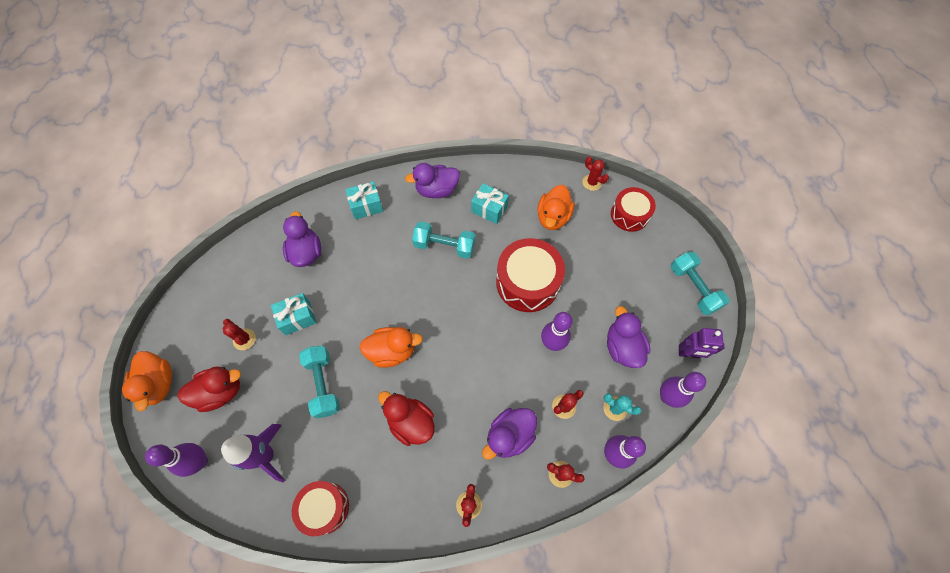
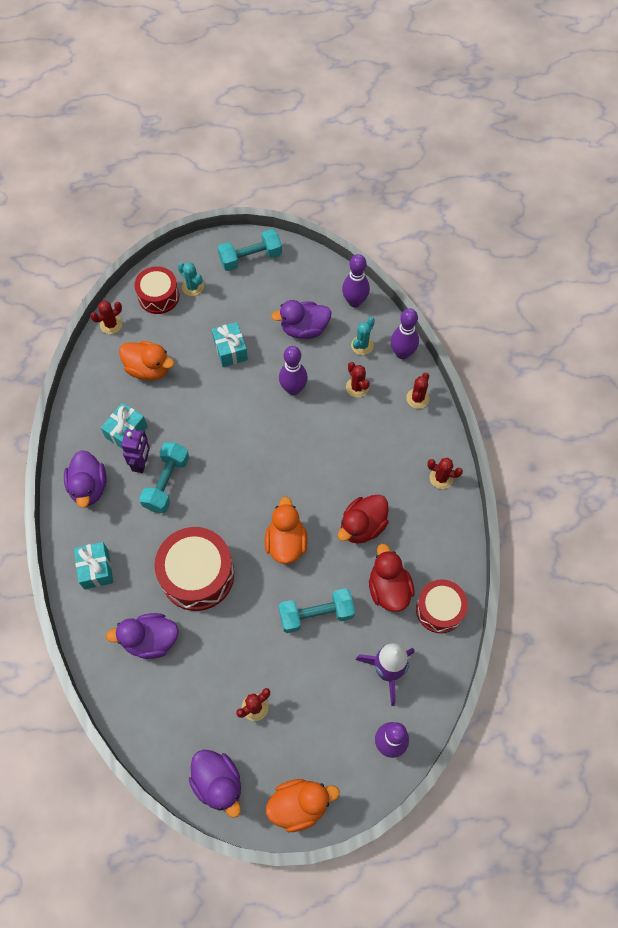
camera: 85 degrees left, 0 degrees up
(220, 392) = (315, 728): red duck -> red duck (388, 589)
(297, 318) = (235, 646): turquoise gift -> turquoise gift (230, 350)
(509, 436) = (381, 437): purple duck -> purple duck (218, 783)
(527, 282) = (224, 403): red drum -> red drum (197, 574)
(646, 241) = (192, 287): none -> turquoise cactus
(688, 353) = (316, 276): purple robot -> purple robot (142, 463)

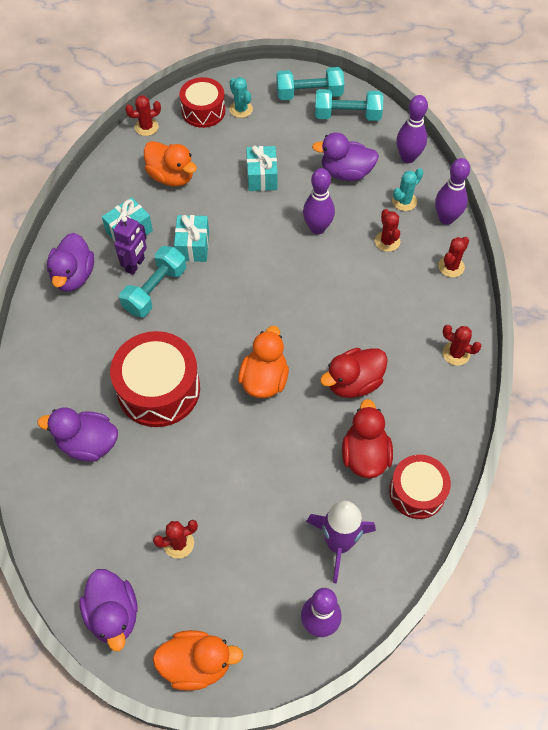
camera: 15 degrees right, 5 degrees down
(96, 569) = (54, 358): turquoise gift -> turquoise gift (193, 246)
(316, 614) = (276, 462): turquoise dumbbell -> turquoise dumbbell (347, 115)

